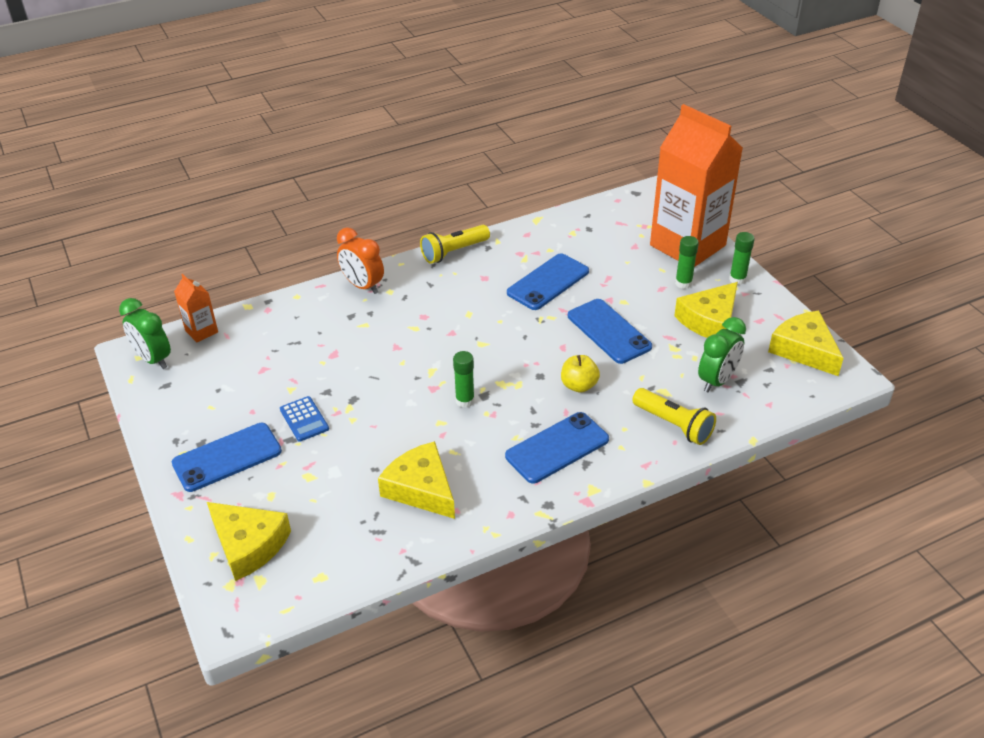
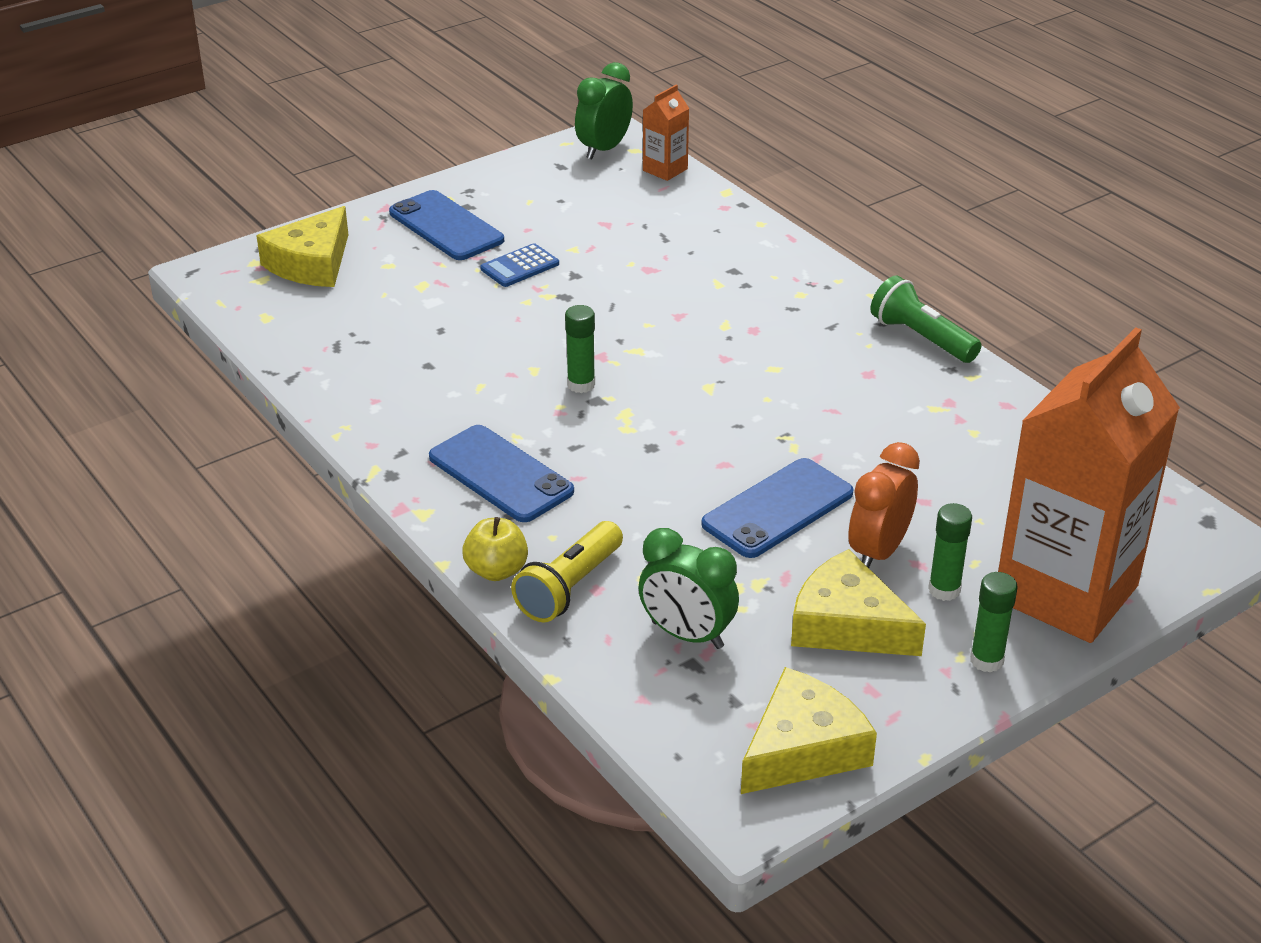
camera: 80 degrees right, 5 degrees down
(363, 286) = (803, 270): orange clock -> orange clock (878, 552)
(421, 489) = (409, 368): yellow cheese -> none
(454, 252) = (921, 338): yellow flashlight -> green flashlight
(548, 282) = (883, 437): blue phone -> none
(579, 385) = (638, 486): yellow apple -> yellow apple (496, 570)

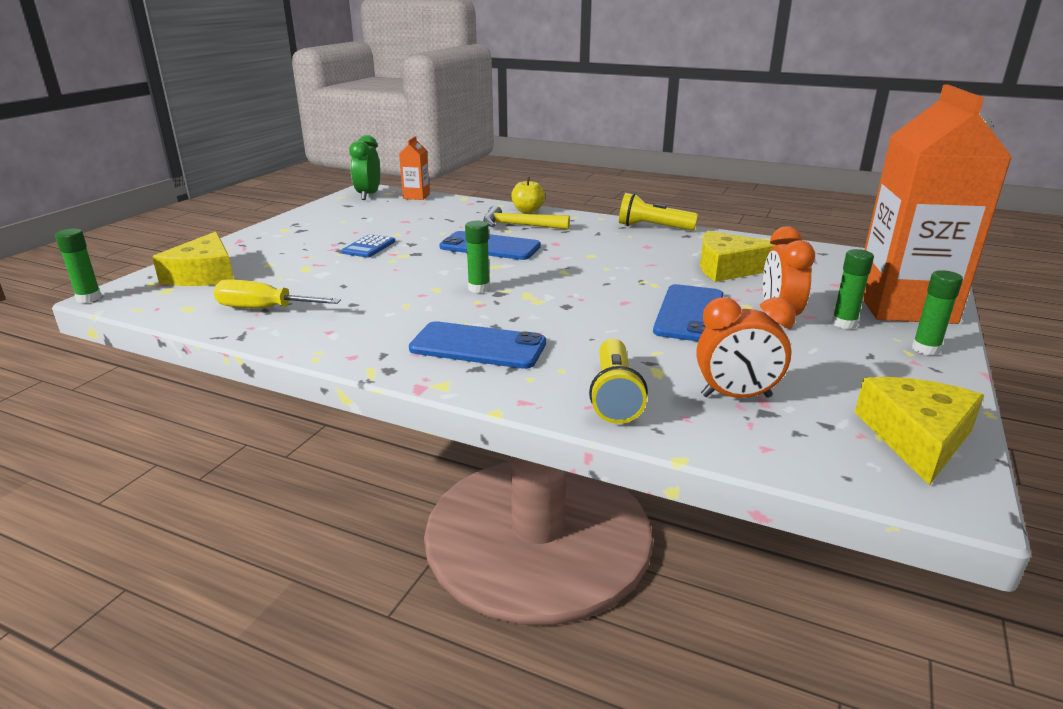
camera: 30 degrees left, 10 degrees down
(185, 269) = (89, 298): none -> green glue stick
(336, 343) = (264, 309): none -> yellow screwdriver
(446, 226) = (295, 240): blue phone -> blue phone (490, 247)
(496, 570) = (545, 403): yellow apple -> yellow apple (527, 211)
(687, 635) = (736, 396): green clock -> orange clock
(742, 278) = (519, 225): none -> yellow hammer
(847, 625) = (822, 357): yellow cheese -> yellow cheese (729, 268)
(921, 338) = (653, 227): green flashlight -> yellow flashlight

